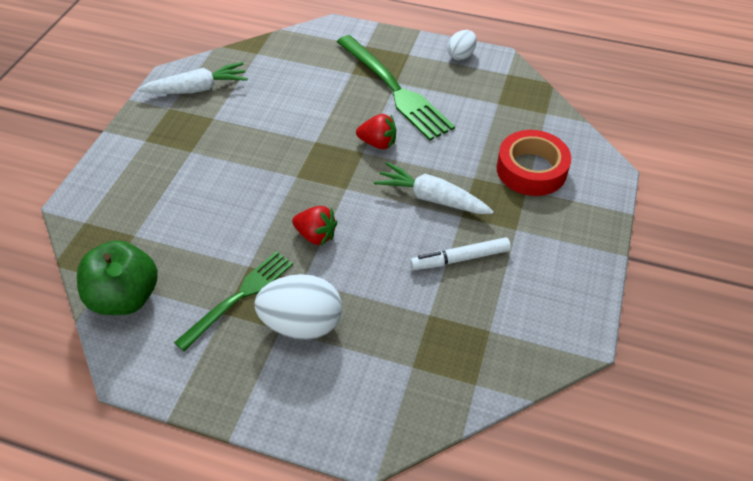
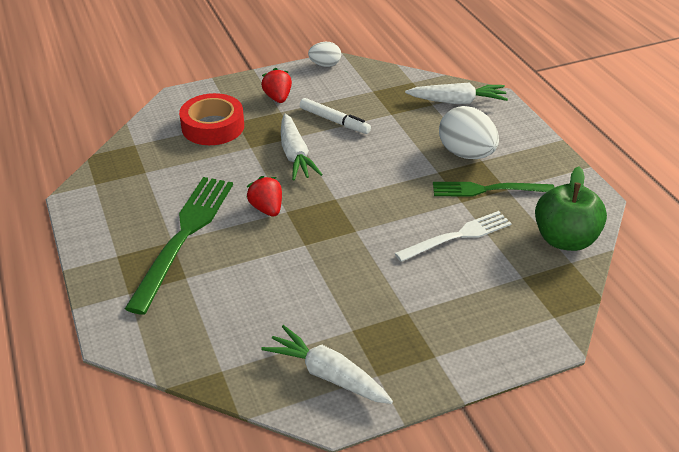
camera: 130 degrees left, 10 degrees down
(217, 230) = (458, 236): none -> white fork
(316, 235) = (396, 187): red strawberry -> red strawberry (278, 98)
(394, 395) = (457, 101): none -> white carrot
(461, 55) = (89, 221): white egg -> white egg (325, 65)

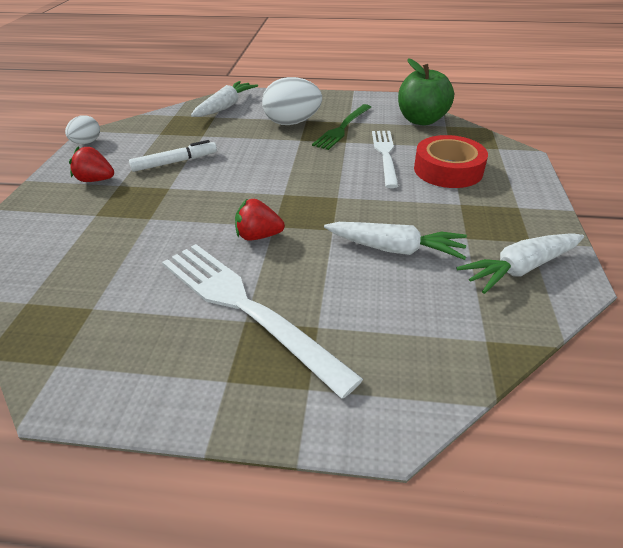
camera: 60 degrees left, 0 degrees up
(184, 236) = (245, 307): green fork -> white fork
(213, 126) = (81, 232): red tape -> red tape (448, 170)
(295, 155) = (197, 196): white carrot -> white carrot (395, 249)

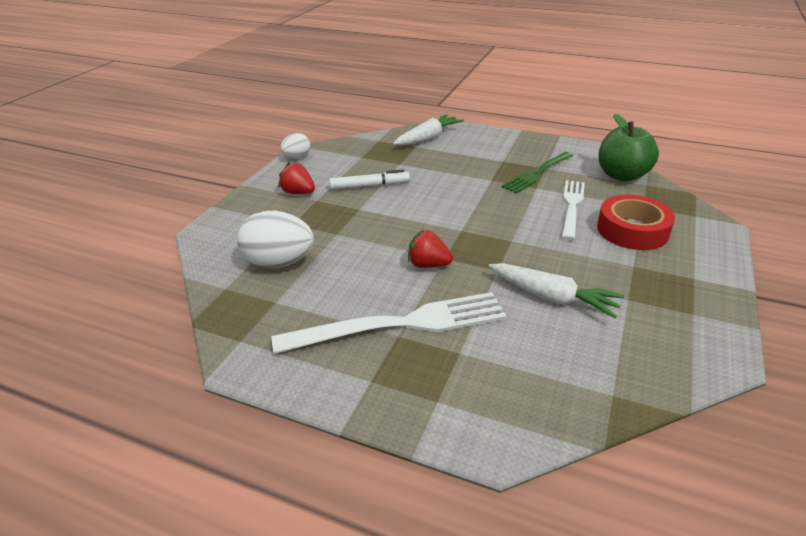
camera: 15 degrees right, 5 degrees down
(245, 307) = (401, 324): white fork -> white fork turned 105 degrees clockwise
(292, 123) = (488, 162): white egg -> white egg (278, 263)
(520, 269) = (672, 337): white carrot -> none

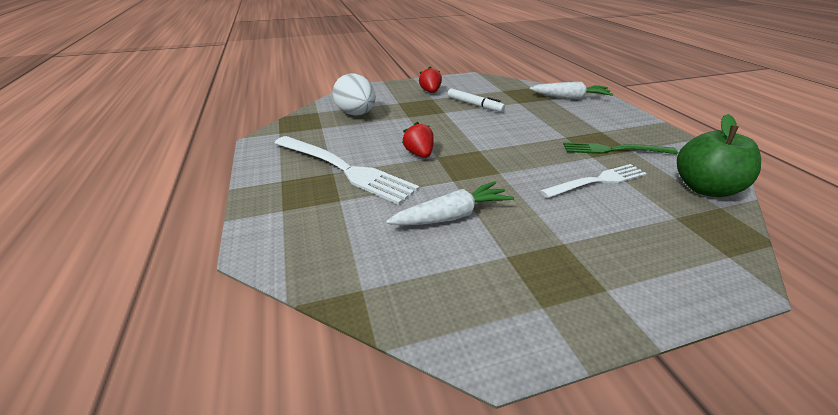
camera: 50 degrees right, 0 degrees up
(296, 157) = (465, 77): white egg -> none
(552, 298) = (452, 216): white carrot -> white carrot turned 105 degrees counterclockwise
(632, 230) = (621, 224): red tape -> none

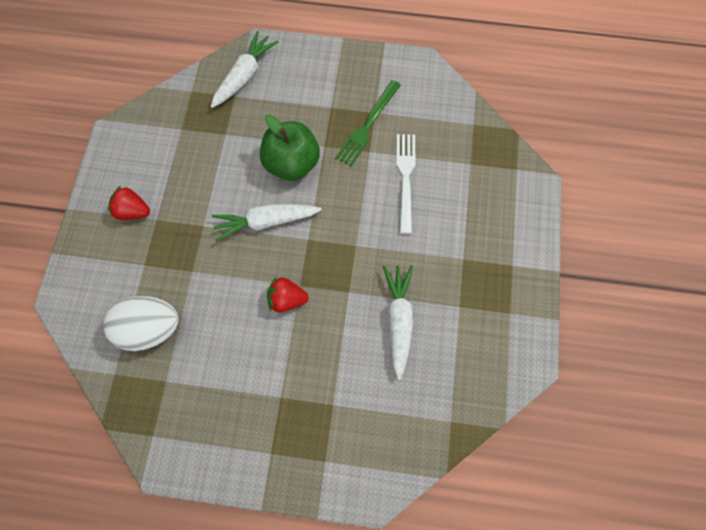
camera: 65 degrees left, 35 degrees up
(344, 169) = (280, 384): white fork -> none
(473, 131) = (266, 222): none -> white carrot
(474, 105) = (203, 183): white marker -> none
(704, 188) = (450, 112): green apple -> green apple (292, 163)

